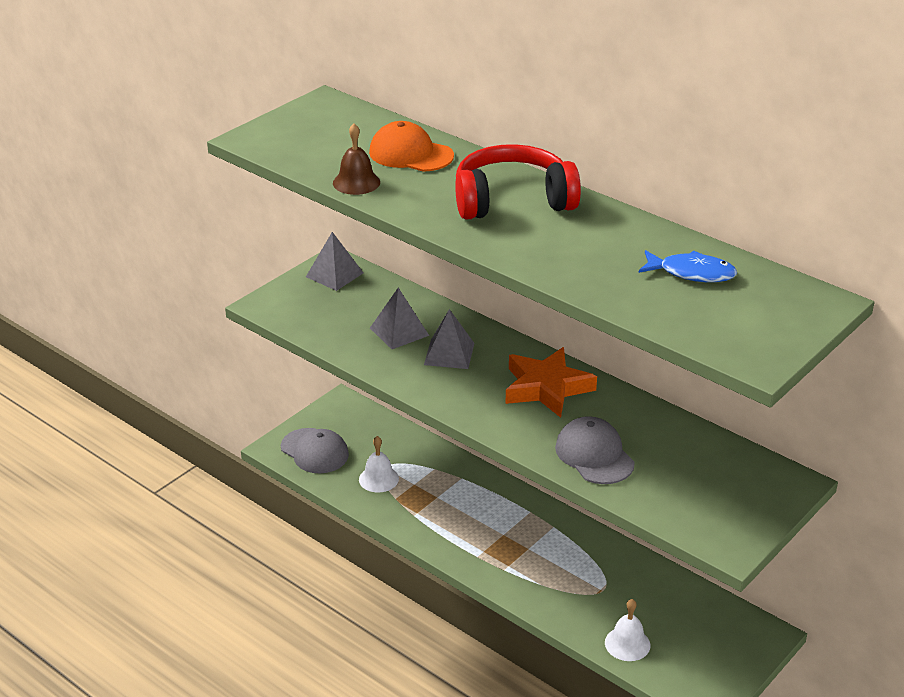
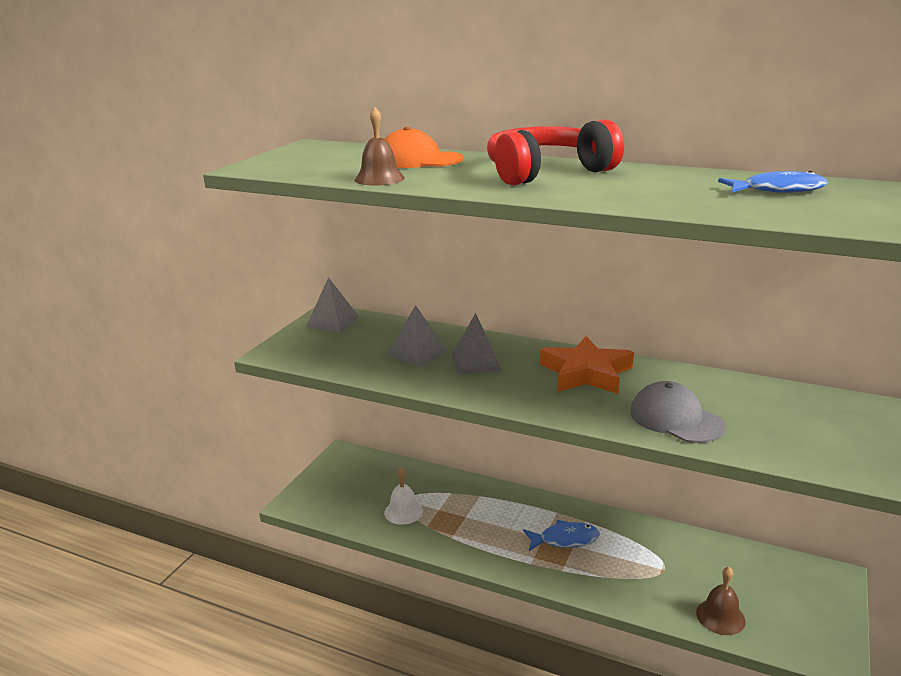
camera: 15 degrees left, 10 degrees down
(314, 451) = (332, 499): grey cap -> none
(523, 541) = (565, 539): none -> blue fish
(627, 644) = (720, 617): white bell -> brown bell

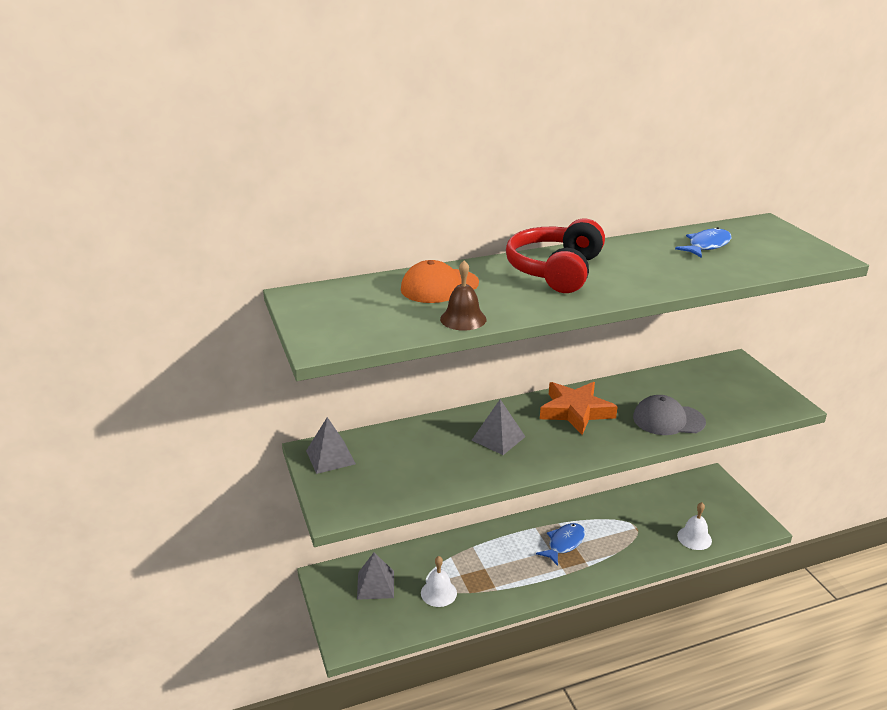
camera: 45 degrees left, 5 degrees up
(418, 353) = (447, 451): grey pyramid -> grey pyramid (375, 584)
(720, 617) = (694, 538): brown bell -> white bell

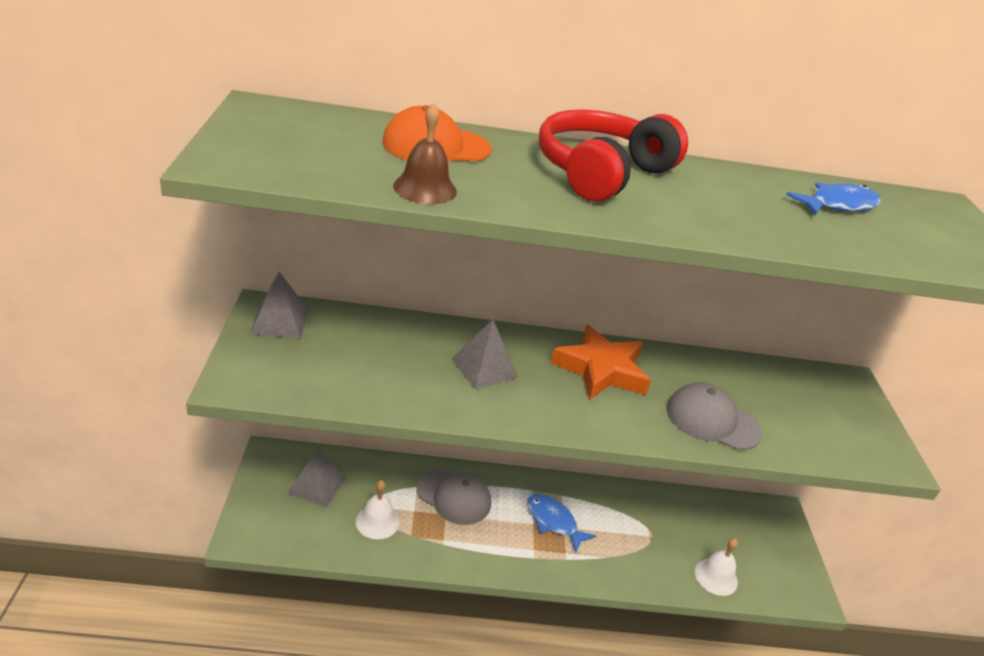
camera: 15 degrees right, 5 degrees up
(482, 553) = (454, 496): none -> grey cap
(564, 543) = (553, 522): blue fish -> blue fish turned 105 degrees counterclockwise

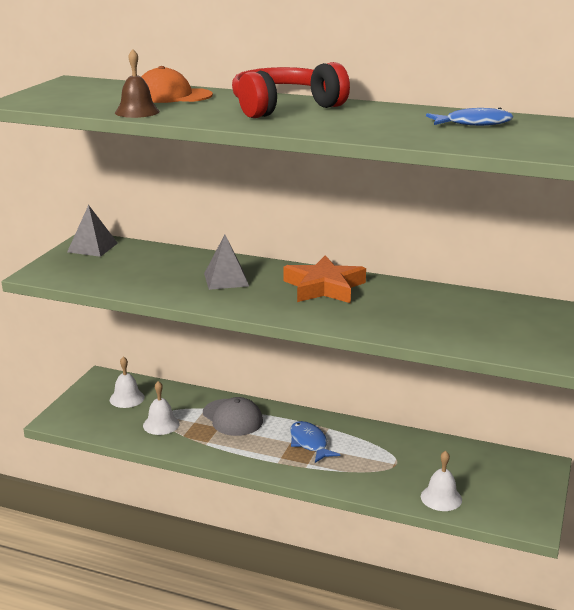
camera: 25 degrees right, 10 degrees down
(317, 485) = (127, 398): grey pyramid -> white bell
(712, 420) = (397, 321): grey cap -> none

